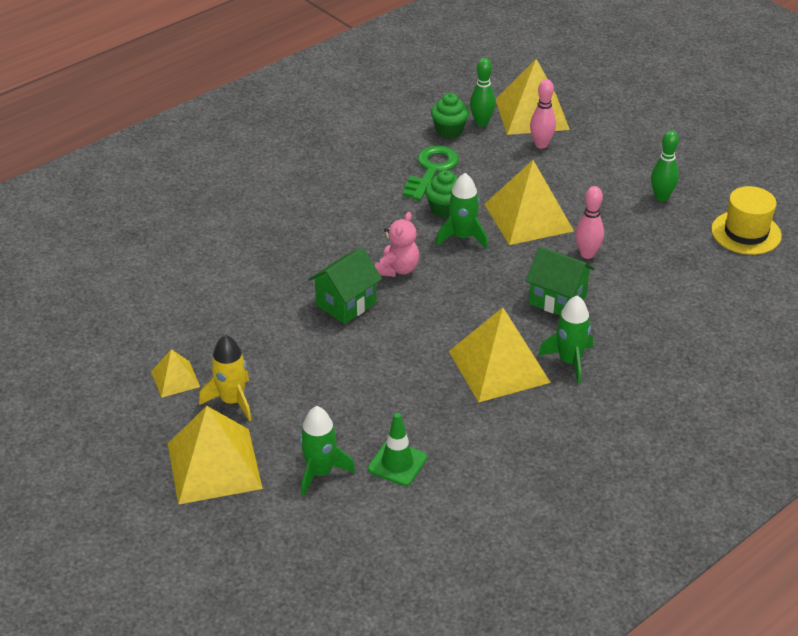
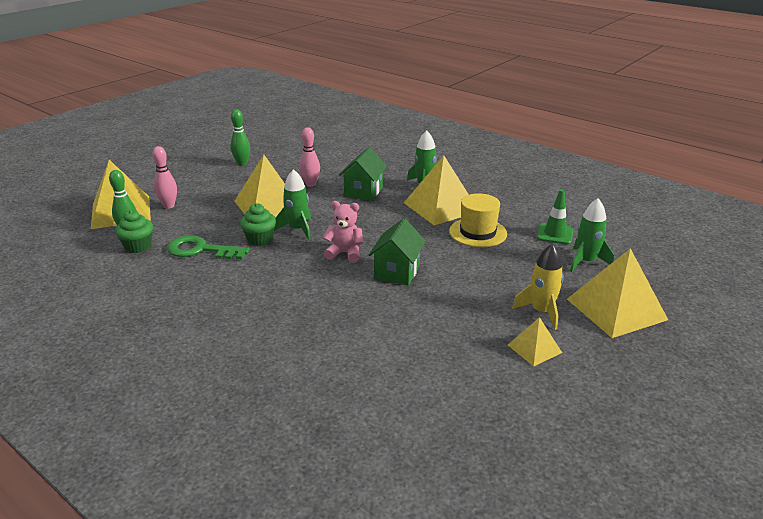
camera: 100 degrees left, 10 degrees down
(346, 304) = (397, 272): green house -> green house turned 75 degrees clockwise
(746, 233) = (280, 141): yellow hat -> yellow hat (477, 232)

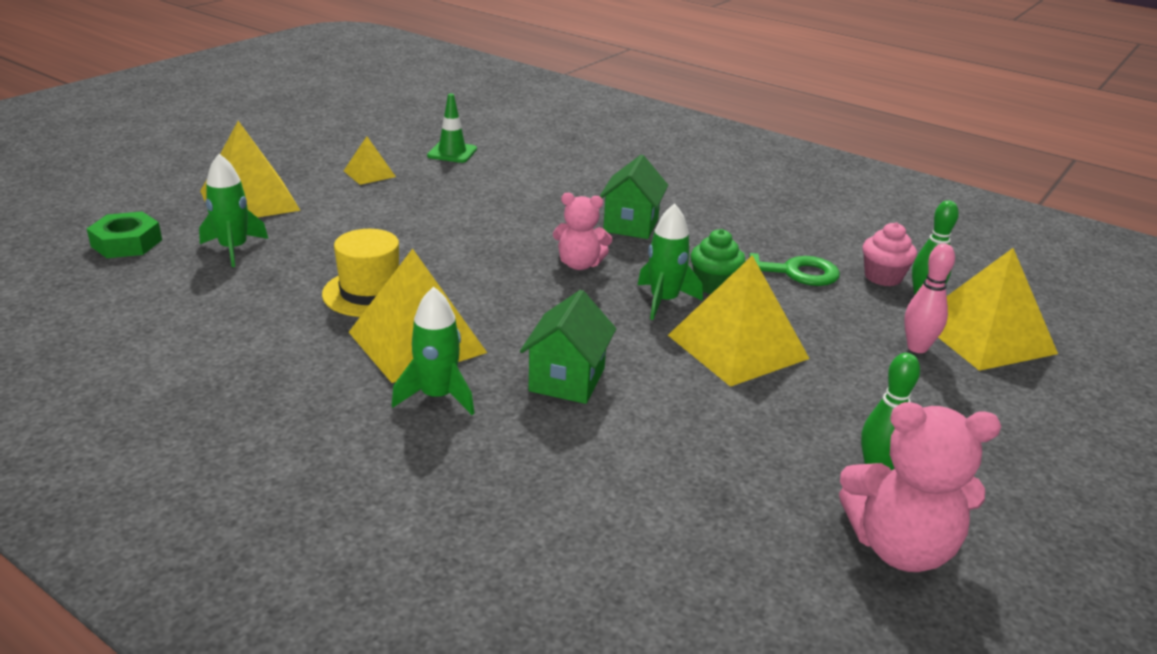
camera: 175 degrees right, 0 degrees up
(138, 246) = (883, 277): green cupcake -> pink cupcake
(254, 147) = (900, 547): none -> pink teddy bear
(310, 184) = (682, 400): pink bowling pin -> none
(397, 272) = (505, 240): green house -> green house (631, 225)
(541, 312) = (340, 200): yellow rocket -> none
(555, 234) = (244, 289): green traffic cone -> green traffic cone (452, 153)
(663, 265) = (127, 243): none -> green nut

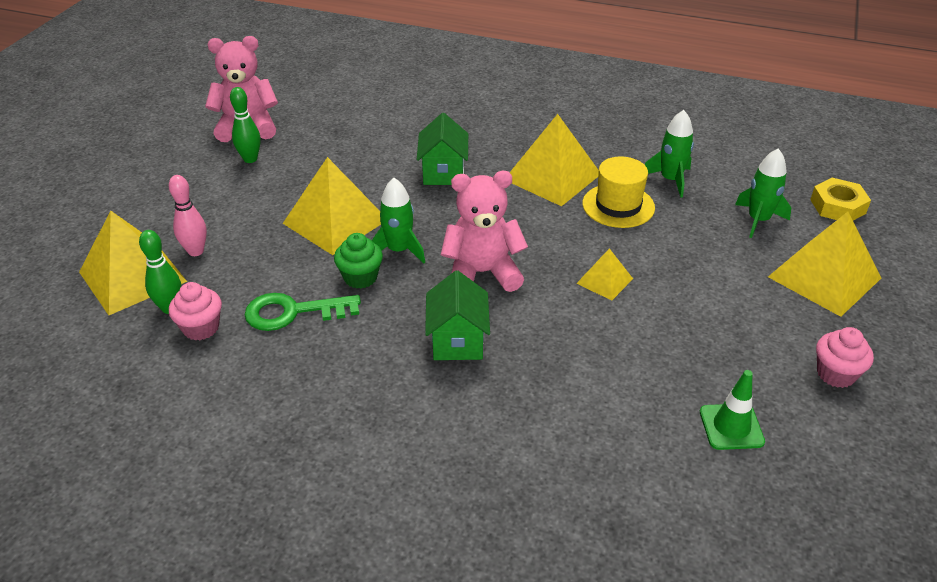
camera: 165 degrees right, 10 degrees up
(127, 243) = (837, 206): green nut -> yellow nut
(340, 157) = (836, 374): none -> pink cupcake
(369, 173) = (773, 352): yellow pyramid -> yellow pyramid (604, 281)
(437, 396) = (512, 147): green rocket -> green rocket (670, 180)
(579, 264) = (482, 273): pink teddy bear -> pink teddy bear, size x1.58

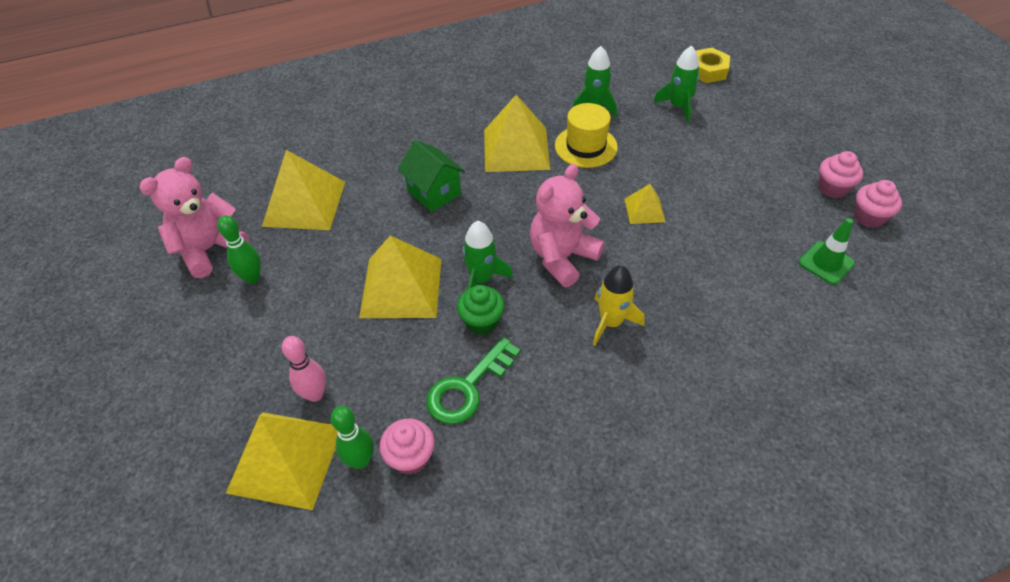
camera: 40 degrees left, 10 degrees up
(457, 341) = (611, 322): green house -> yellow rocket
(824, 277) = (756, 126): yellow pyramid -> yellow pyramid (304, 203)
(842, 421) = (868, 217): none -> pink cupcake

